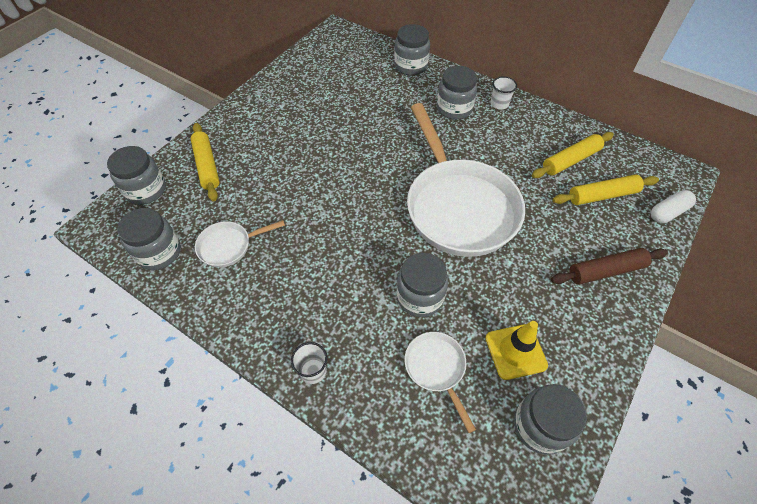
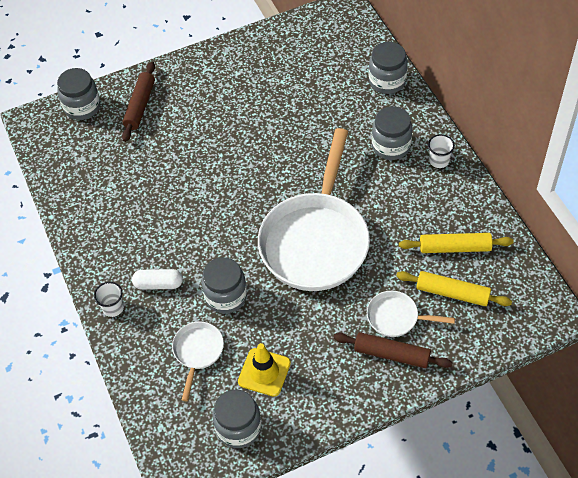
camera: 35 degrees right, 0 degrees up
(159, 252) = (63, 165): grey jar -> none
(207, 166) = (140, 106): yellow rolling pin -> brown rolling pin
(229, 246) = (114, 185): white pan -> white pan (396, 317)
(668, 212) = (498, 337): white capsule -> white capsule (158, 284)

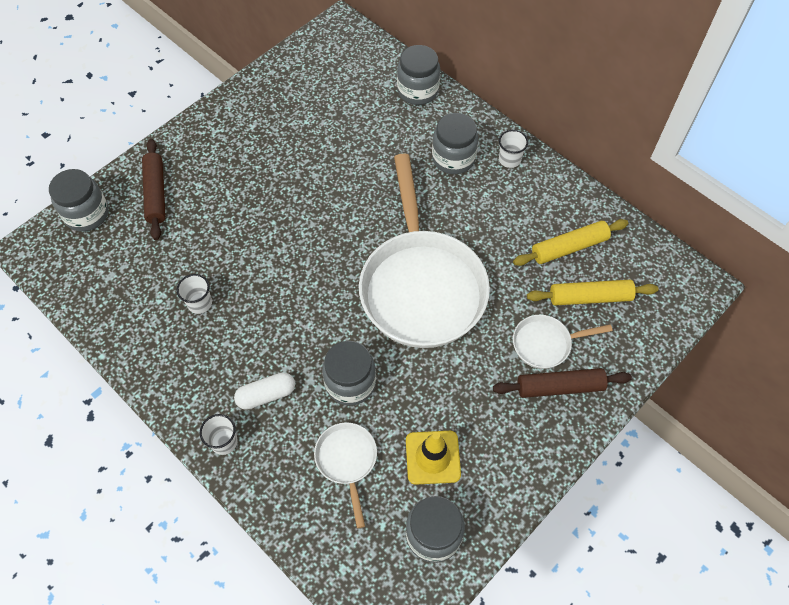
camera: 25 degrees left, 5 degrees up
(138, 200) = (200, 303): none -> white cup

